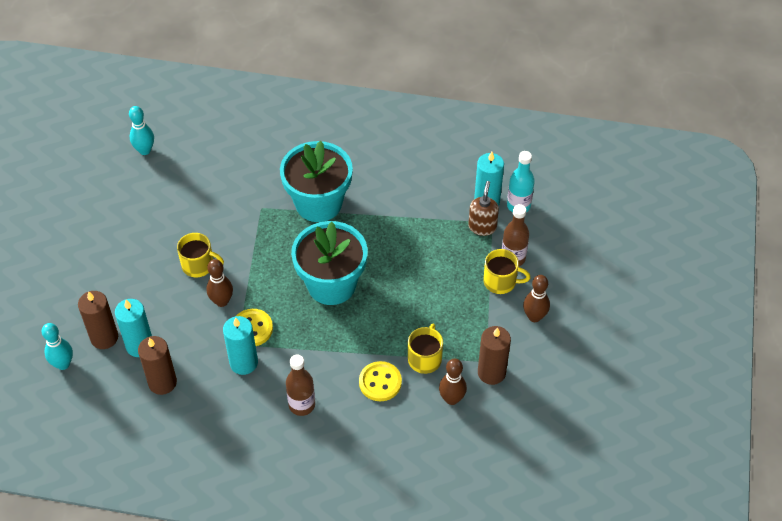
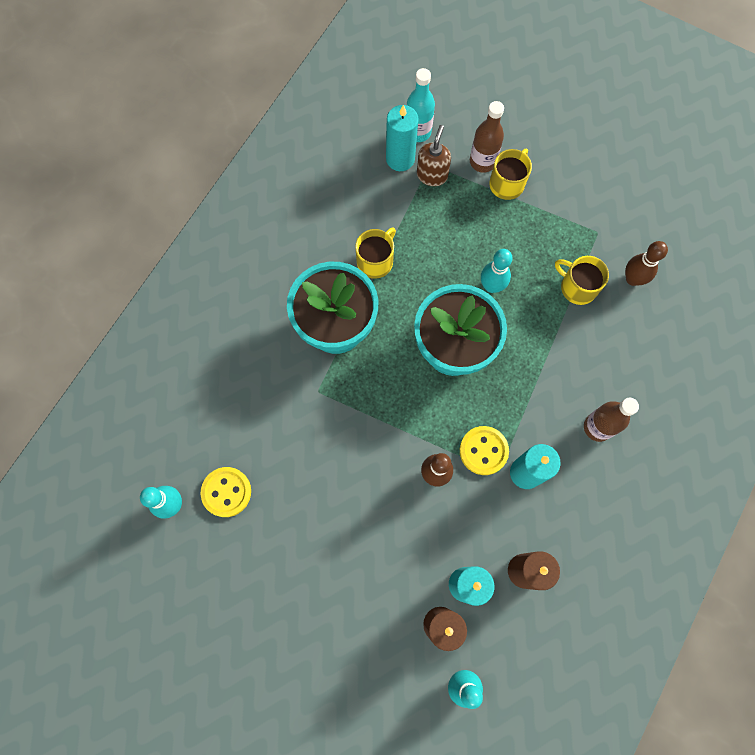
camera: 70 degrees left, 20 degrees up
(199, 265) = (374, 485): yellow mug -> yellow mug (375, 261)
(380, 382) = (593, 340): yellow button -> yellow button (226, 492)
(398, 296) = (491, 286): none -> turquoise bowling pin
(482, 227) = (432, 175): brown soap dispenser -> brown soap dispenser turned 75 degrees clockwise
(491, 372) = (613, 232): brown candle -> none
(534, 317) = (560, 169): brown bowling pin -> none

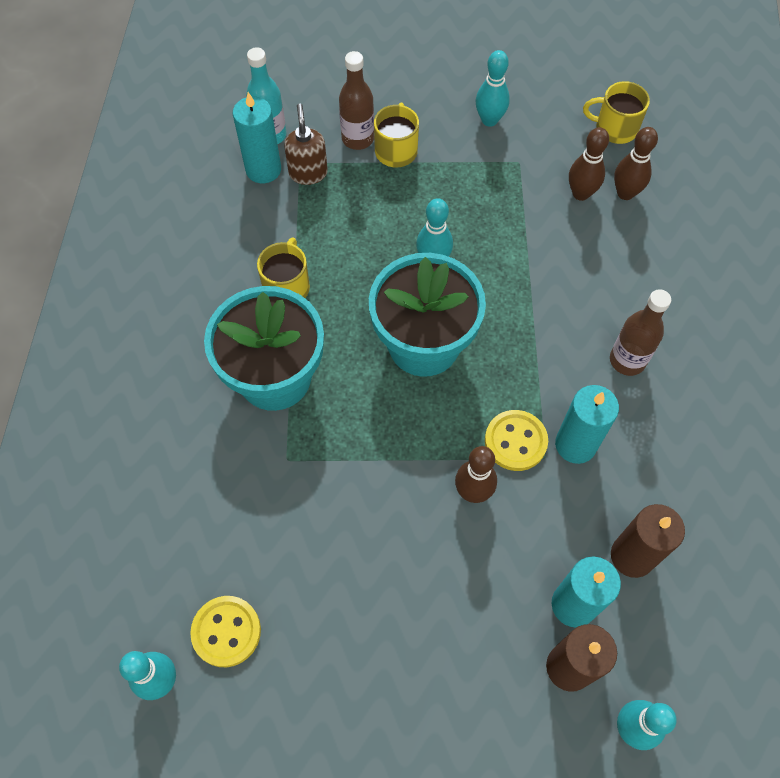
camera: 25 degrees left, 10 degrees down
(577, 287) = (527, 225): yellow mug -> yellow mug (615, 128)
(592, 187) = (489, 120): none -> turquoise bowling pin
(668, 293) = (625, 193): none -> brown bowling pin

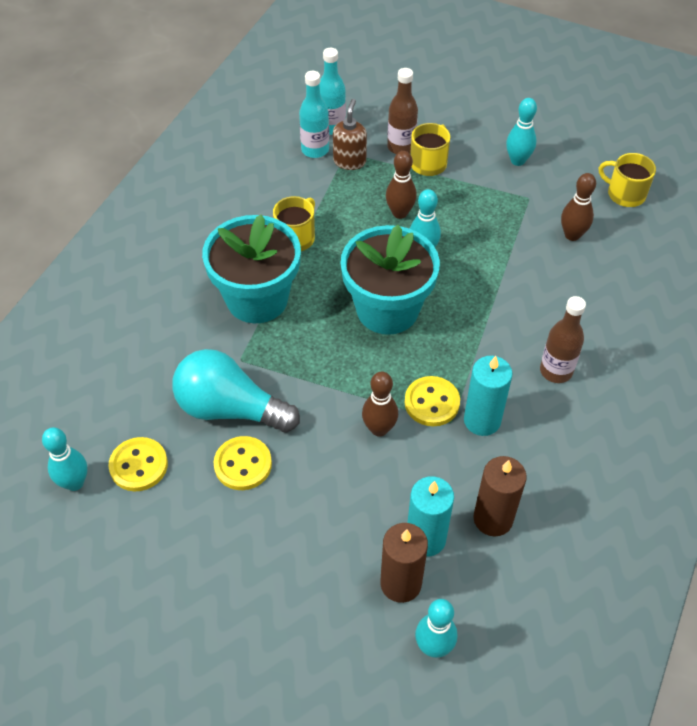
camera: 20 degrees right, 10 degrees down
(263, 169) = (315, 150): turquoise candle -> turquoise bottle
(300, 524) = (230, 409): none -> turquoise light bulb
(343, 588) = (243, 464): none -> yellow button
(625, 193) = (612, 245): brown bowling pin -> brown bowling pin (400, 213)

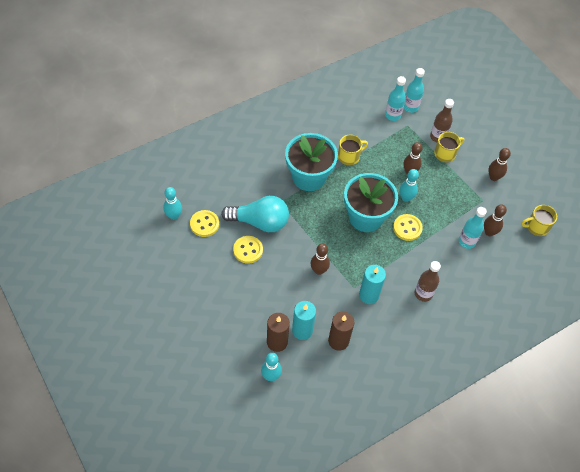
camera: 30 degrees right, 5 degrees up
(230, 409) = (260, 222): turquoise light bulb -> turquoise light bulb turned 135 degrees clockwise
(349, 161) = (405, 131): brown soap dispenser -> none
(432, 402) = (352, 273): yellow button -> yellow button (407, 228)
(517, 161) = (493, 177): turquoise bowling pin -> brown bowling pin
(554, 264) = (467, 241): none -> turquoise bottle
(625, 194) = (537, 227): yellow mug -> yellow mug turned 75 degrees counterclockwise

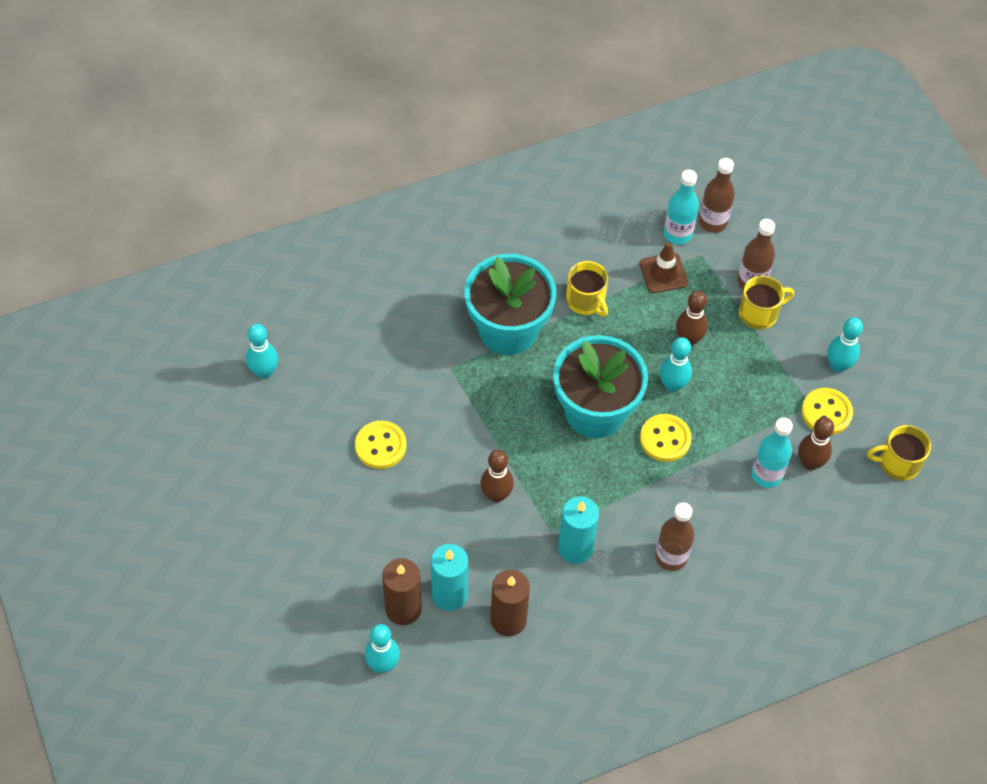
camera: 10 degrees right, 0 degrees up
(204, 224) = (314, 392): yellow button -> yellow button (826, 412)
(260, 222) = (409, 399): turquoise light bulb -> none
(349, 156) = (586, 300): yellow mug -> yellow mug turned 75 degrees clockwise
(389, 137) = (663, 273): none -> brown traffic cone
(410, 107) = (713, 222): turquoise bottle -> brown bottle
(493, 177) = (838, 365): brown bowling pin -> turquoise bowling pin

